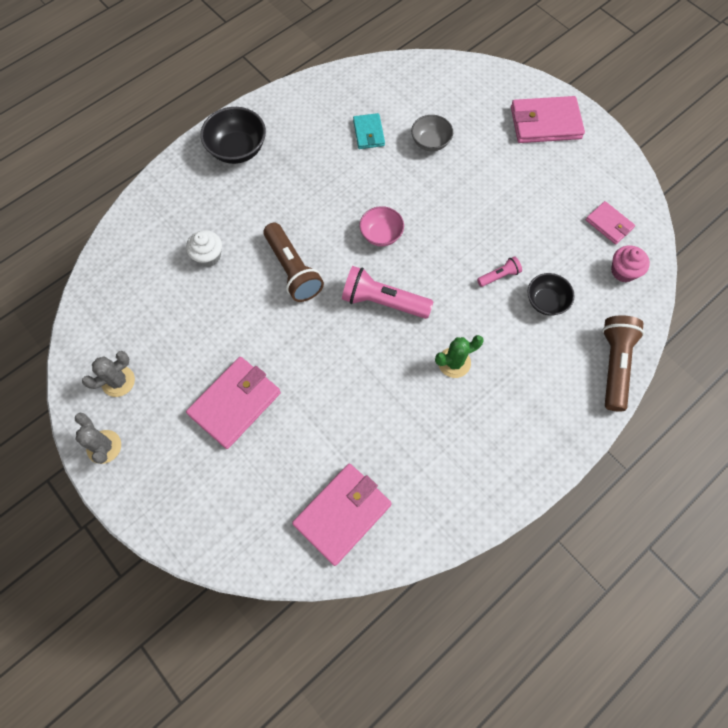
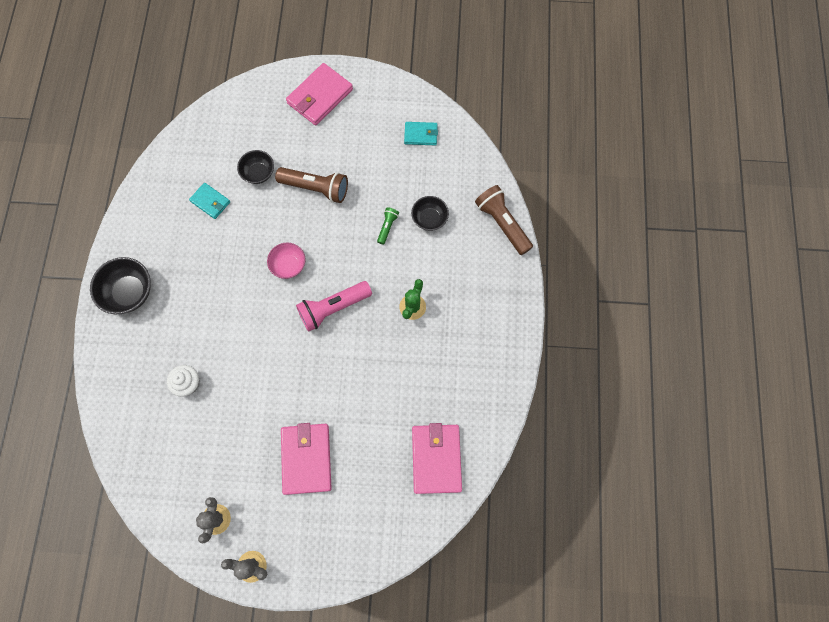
camera: 45 degrees left, 5 degrees up
(293, 270) = (255, 340): brown flashlight -> brown flashlight (316, 188)
(430, 142) = (258, 173): grey bowl -> black bowl
(499, 276) = (387, 227): pink flashlight -> green flashlight
(609, 224) = (421, 134): pink wallet -> turquoise wallet
(623, 271) = (456, 159): pink cupcake -> none

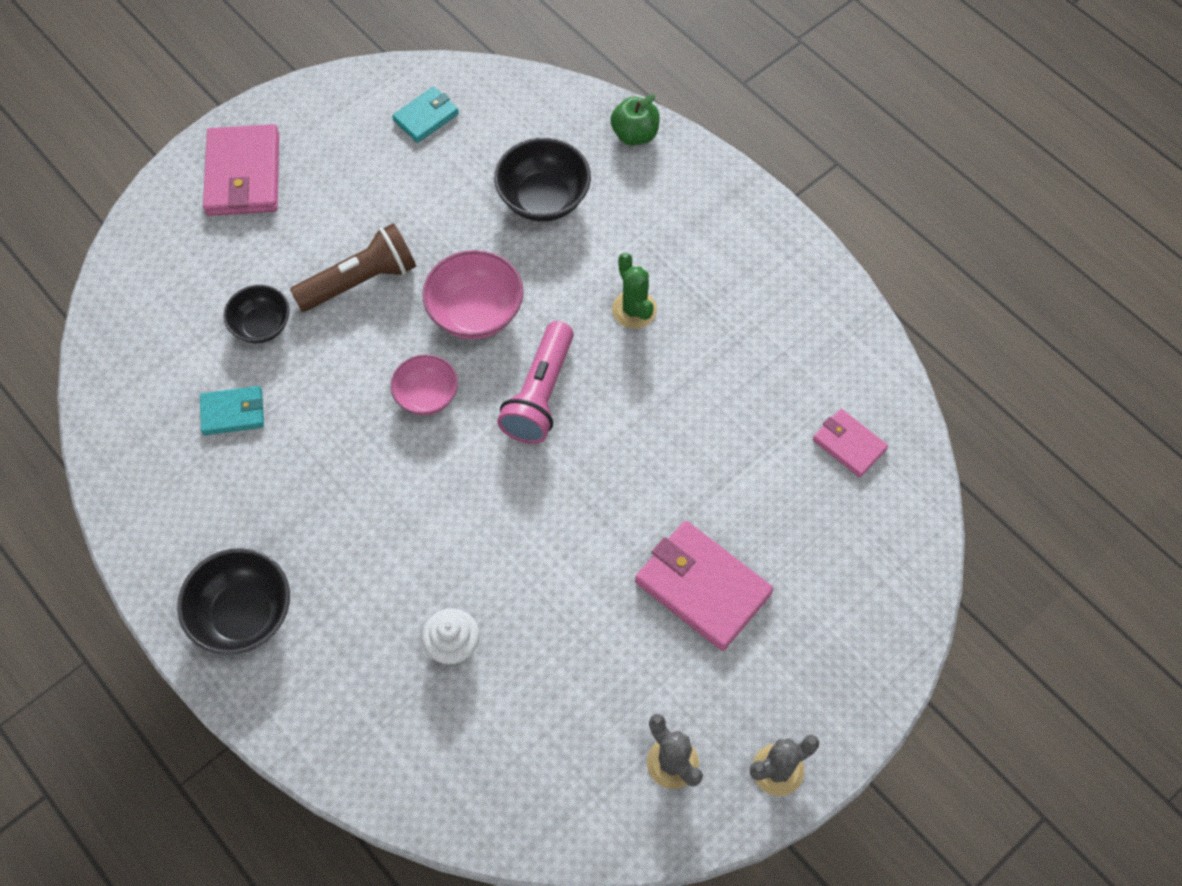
camera: 45 degrees left, 10 degrees down
(346, 246) = (475, 313): none -> pink bowl
(387, 227) = (502, 250): green flashlight -> none
(429, 219) = (543, 199): black bowl -> black bowl, size x1.53
(436, 458) = (849, 444): pink wallet -> pink wallet, size x0.57
(502, 224) = (635, 135): brown flashlight -> green apple

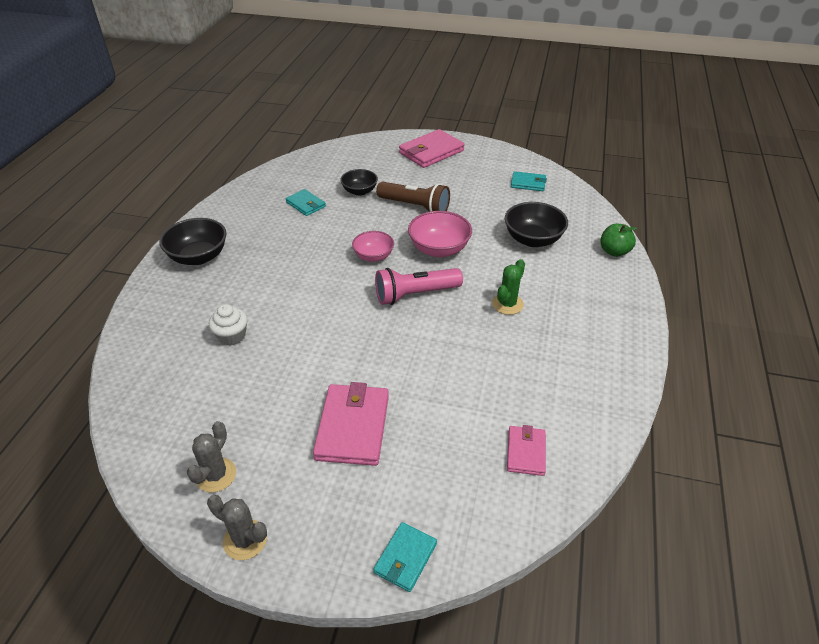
camera: 55 degrees right, 20 degrees down
(894, 631) = (405, 558): none -> turquoise wallet

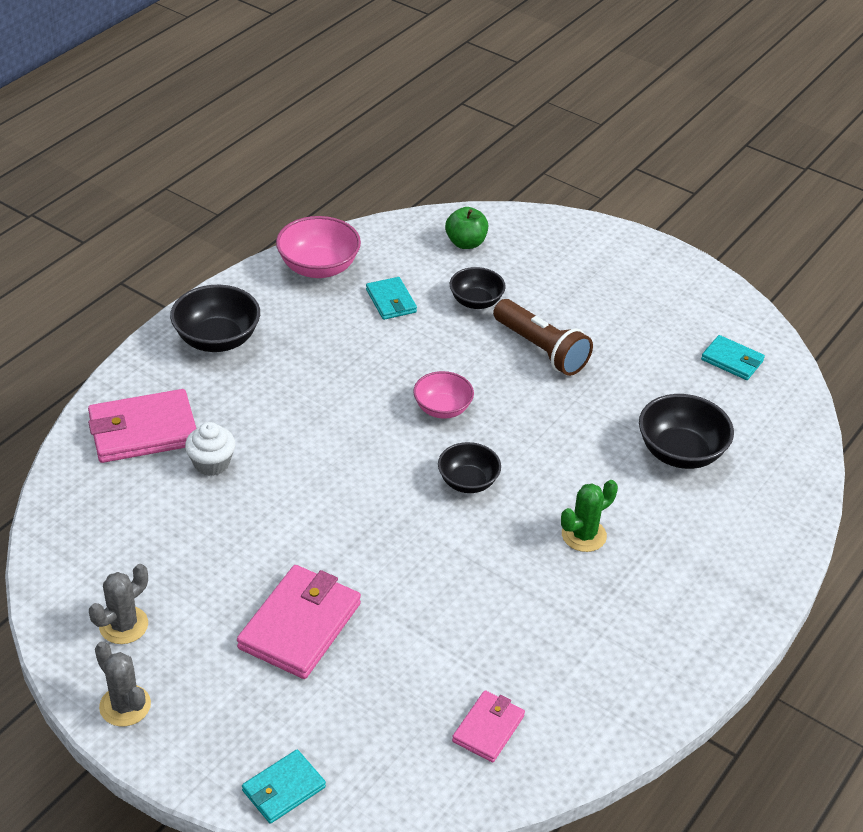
camera: 20 degrees right, 0 degrees up
(415, 294) = (468, 482): pink flashlight -> black bowl
(431, 152) = (617, 265): pink wallet -> pink wallet (143, 431)
(439, 249) = (537, 426): pink bowl -> pink bowl (318, 267)
(614, 251) = (788, 508): green apple -> green apple (466, 243)

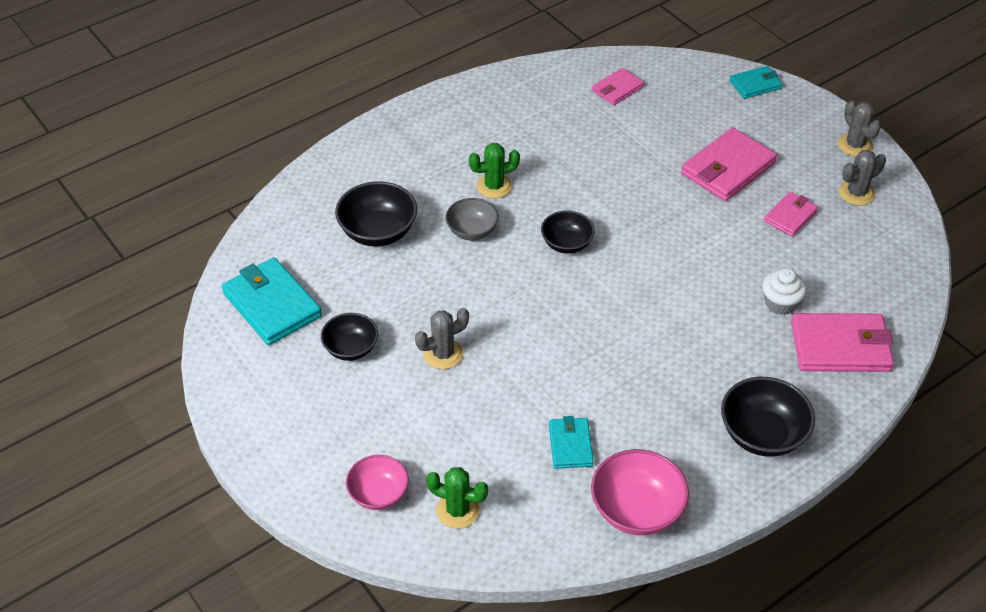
camera: 160 degrees left, 5 degrees up
(209, 573) = (790, 216): none -> pink wallet
(442, 409) = (563, 312): pink bowl -> pink bowl (378, 494)
(466, 243) = (458, 510): green apple -> green cactus
(476, 301) = (481, 425): black bowl -> black bowl (351, 348)
(541, 349) = (443, 354): brown flashlight -> grey cactus
(580, 475) = (472, 231): none -> grey bowl
(732, 360) = (271, 305): turquoise wallet -> turquoise wallet, size x1.76

